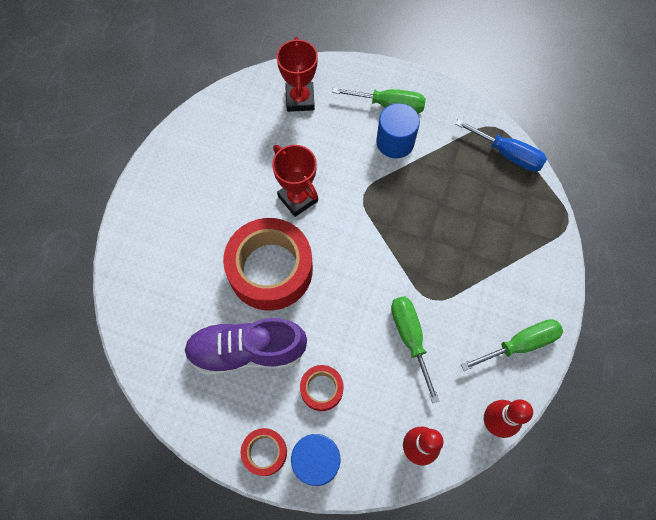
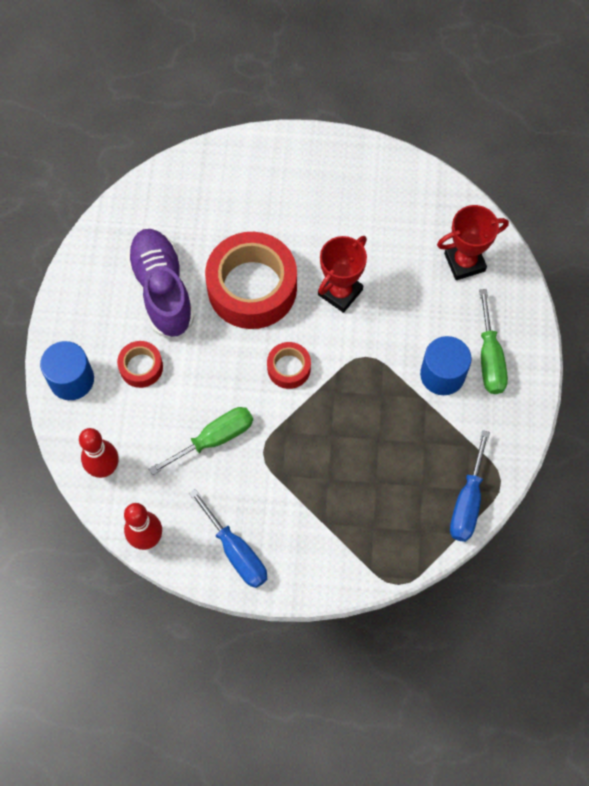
camera: 75 degrees right, 0 degrees up
(265, 452) = (70, 332): red tape -> red tape (289, 368)
(520, 344) = (236, 552): green screwdriver -> blue screwdriver

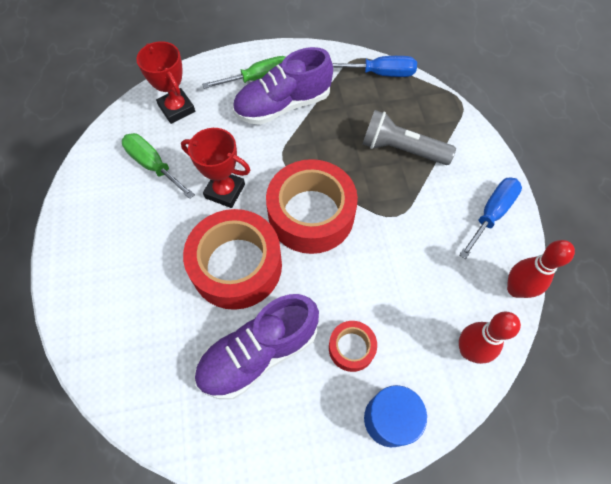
camera: 105 degrees left, 5 degrees down
(214, 439) = (400, 258): green screwdriver -> green screwdriver (153, 165)
(289, 368) = (311, 214): red tape -> red tape, size x2.11
(345, 486) = (401, 149): none -> grey flashlight
(442, 374) = (283, 105): blue cylinder -> purple shoe

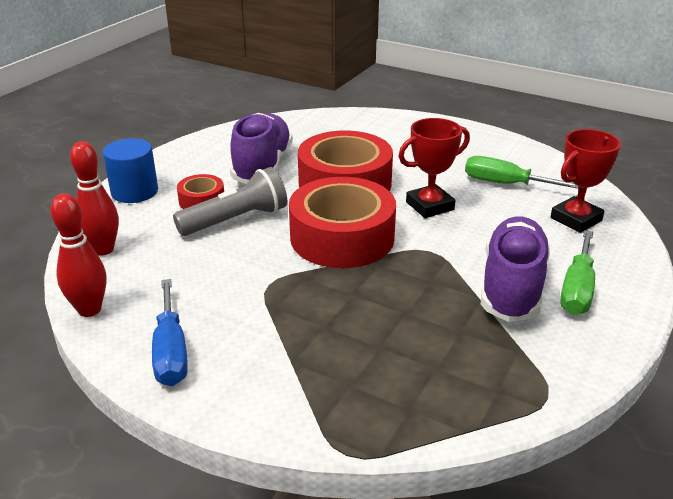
camera: 130 degrees right, 30 degrees down
(153, 165) = (505, 184): green screwdriver -> green screwdriver turned 150 degrees counterclockwise
(177, 109) = (576, 219): red trophy -> red trophy turned 45 degrees counterclockwise
(381, 73) = (490, 402): blue screwdriver -> none
(401, 149) = (340, 339): grey flashlight -> grey flashlight (236, 220)

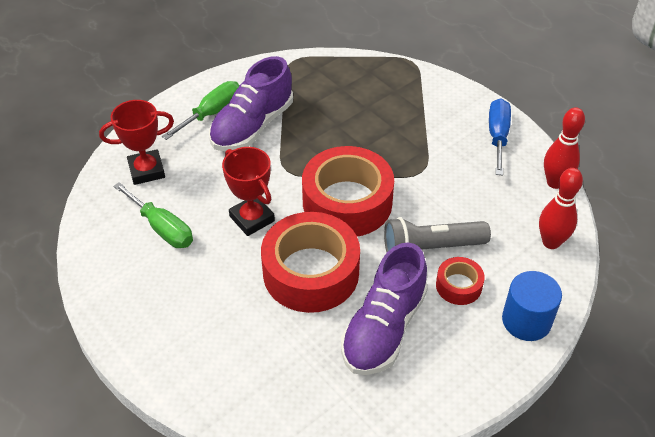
camera: 160 degrees left, 15 degrees up
(430, 206) = (252, 219): red trophy -> red trophy turned 60 degrees clockwise

